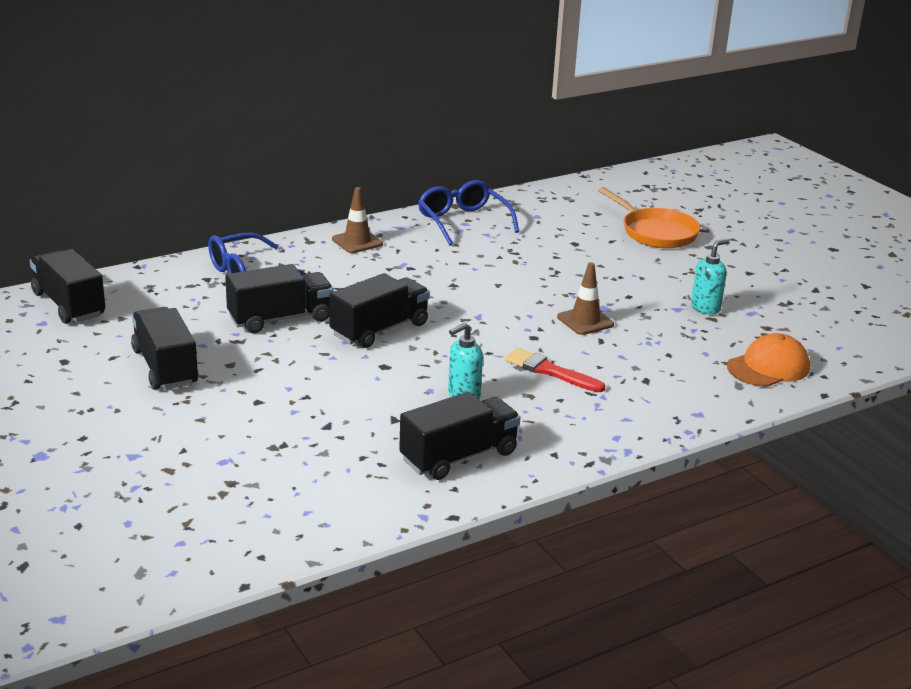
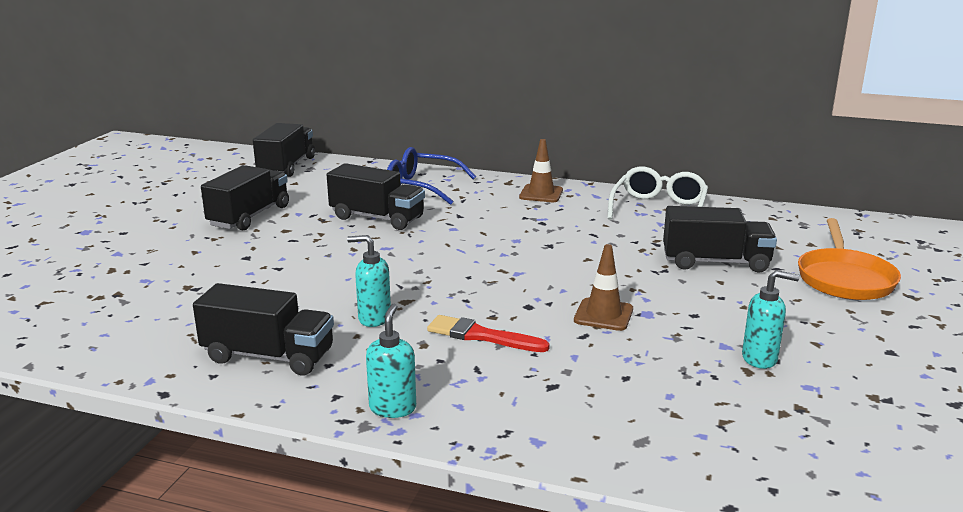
camera: 50 degrees right, 5 degrees down
(379, 330) = (423, 250): black truck -> black truck (715, 262)
(463, 222) = (658, 209): blue glasses -> white glasses
(550, 371) = (482, 336): red brush -> red brush turned 60 degrees counterclockwise
(598, 441) = (393, 408): none -> turquoise soap dispenser
(768, 367) = (716, 444): orange cap -> none

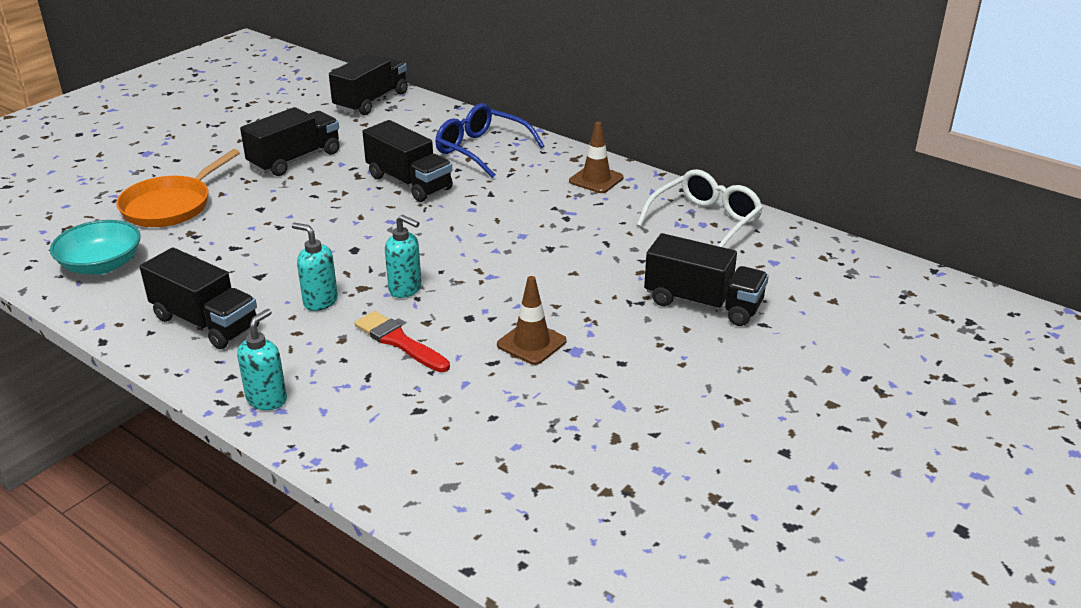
camera: 20 degrees right, 10 degrees up
(109, 328) = (101, 265): none -> turquoise bowl
(760, 359) = (640, 428): turquoise soap dispenser -> turquoise soap dispenser (406, 289)
(844, 278) = (826, 353): orange pan -> orange pan (171, 206)

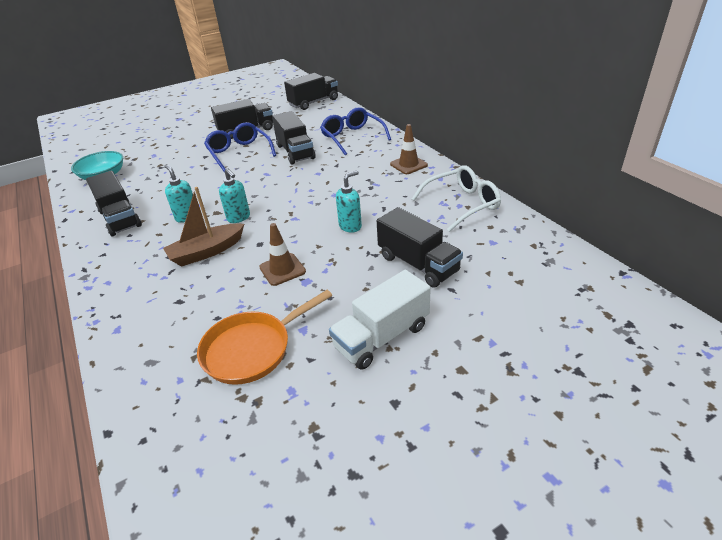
camera: 25 degrees right, 5 degrees up
(171, 206) = (164, 148): orange pan -> orange pan (252, 349)
(267, 399) = (107, 273): turquoise soap dispenser -> turquoise soap dispenser (350, 226)
(317, 196) = (239, 153): none -> blue glasses
(399, 342) = (207, 252): red brush -> brown boat
(720, 391) = (381, 337): none -> white truck

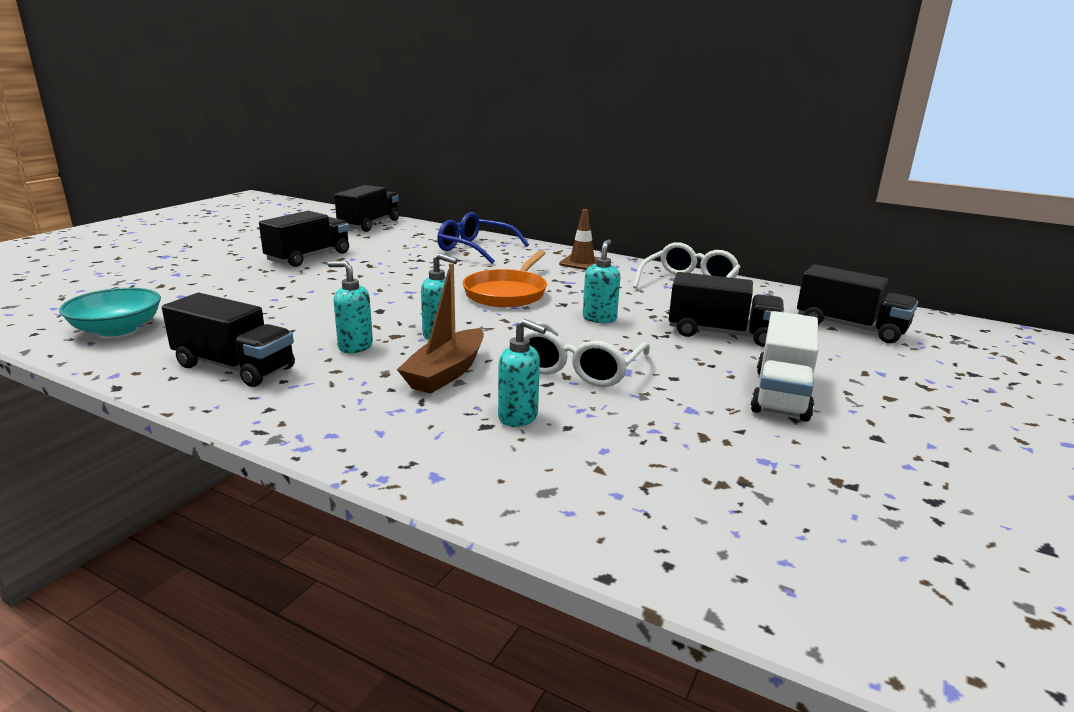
camera: 35 degrees left, 15 degrees down
(201, 301) = (519, 417): none -> turquoise soap dispenser
(239, 153) = (334, 278): blue glasses -> none
(252, 349) = (661, 441): orange pan -> orange pan (507, 293)
(282, 269) = (579, 367): brown traffic cone -> white glasses
(295, 152) = (418, 268): black truck -> black truck (850, 327)

